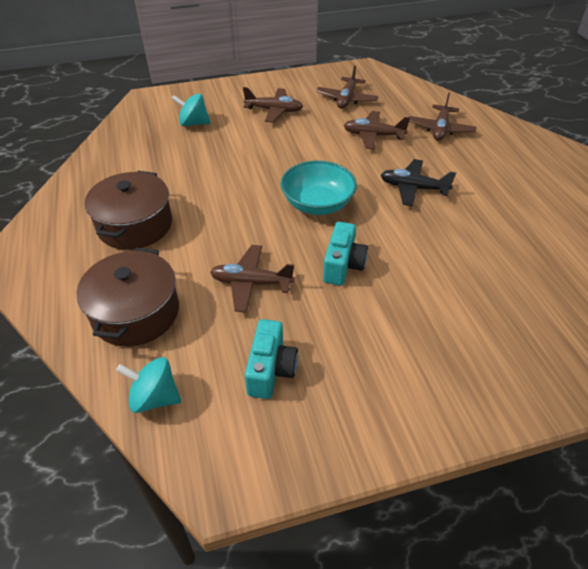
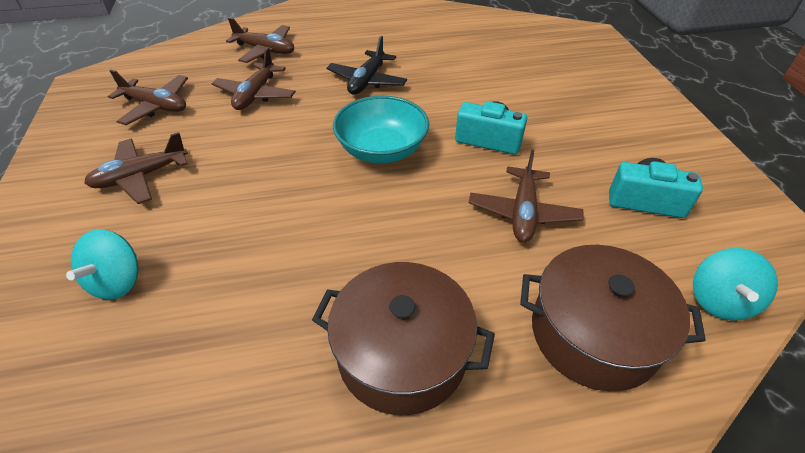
camera: 85 degrees left, 0 degrees up
(274, 111) = (141, 176): brown plane -> brown plane turned 135 degrees counterclockwise

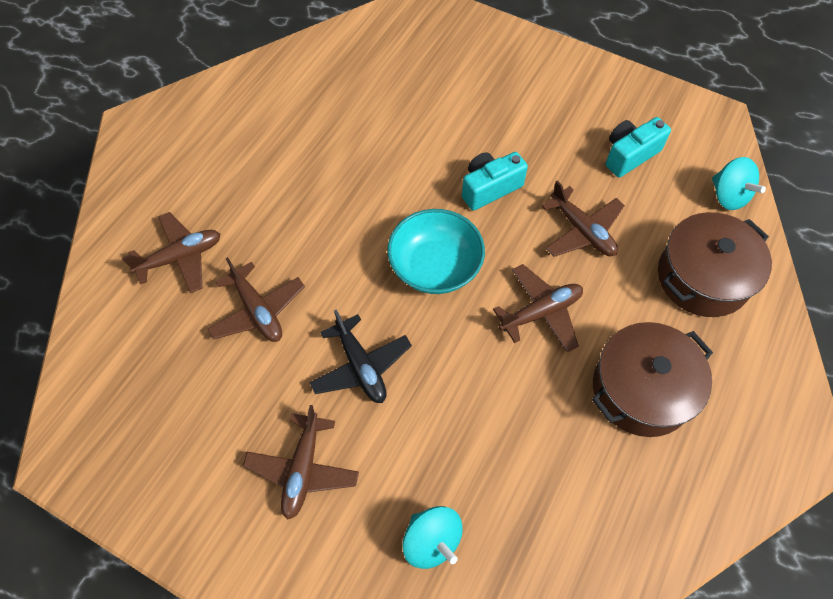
camera: 50 degrees left, 15 degrees up
(156, 106) = (190, 407): brown plane -> brown plane (541, 312)
(367, 81) = (326, 210): black plane -> black plane (360, 366)

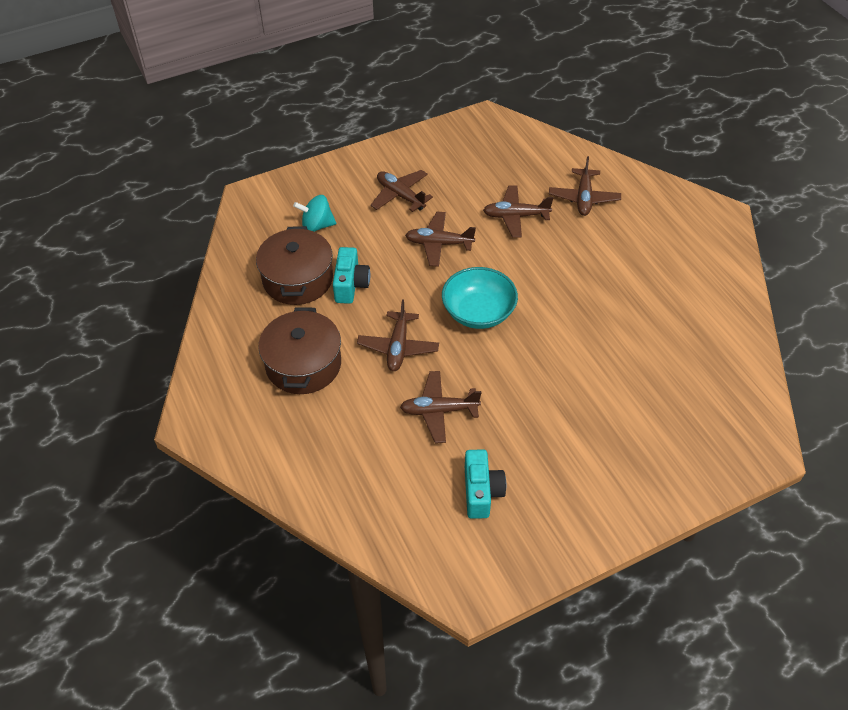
camera: 125 degrees right, 10 degrees down
(360, 366) = (439, 244): black plane -> brown plane
(489, 188) = (519, 378): turquoise camera -> turquoise camera (350, 285)
(702, 277) = (341, 458): brown pot -> brown pot (298, 279)
(728, 196) = (389, 533): turquoise spinning top -> none

